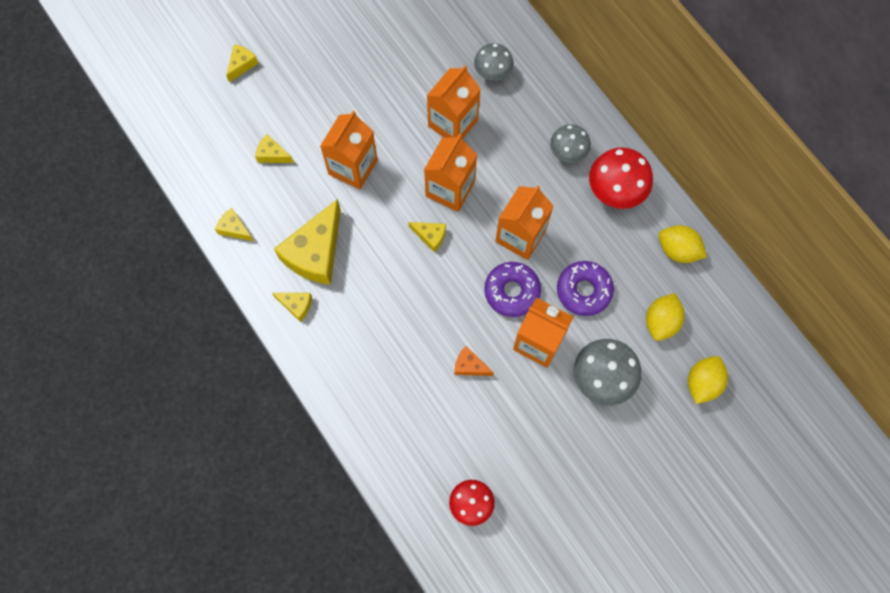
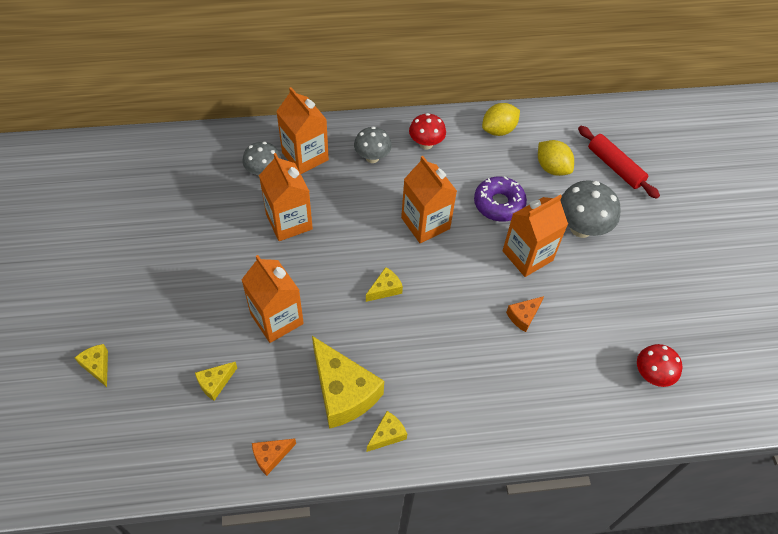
camera: 65 degrees left, 15 degrees down
(234, 229) = (271, 456): yellow cheese -> orange cheese
(450, 189) = (349, 253): orange carton -> orange carton (305, 156)
(512, 291) = (472, 253): purple donut -> none
(615, 192) = (426, 144): red mushroom -> red mushroom, size x0.65
(702, 383) = (615, 167): yellow lemon -> red rolling pin

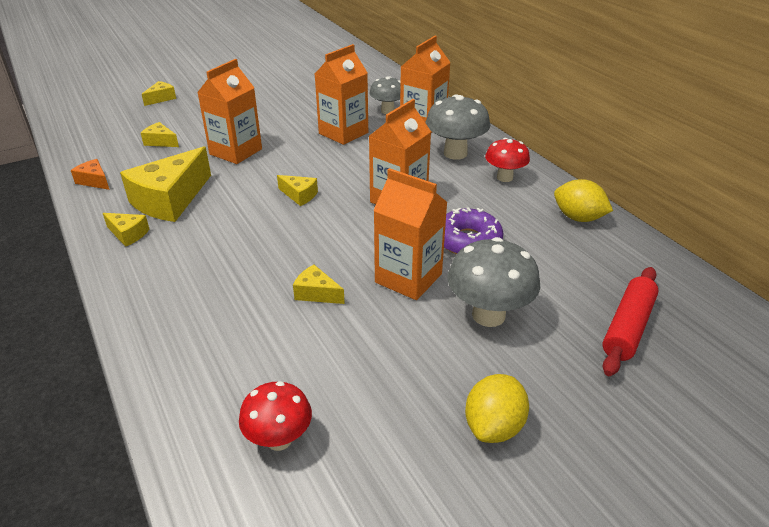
camera: 70 degrees right, 20 degrees down
(372, 157) = (455, 153): grey mushroom -> grey mushroom, size x1.54
(523, 316) = (316, 293): orange cheese -> yellow cheese
(552, 168) = (564, 270): yellow lemon -> yellow lemon (494, 426)

